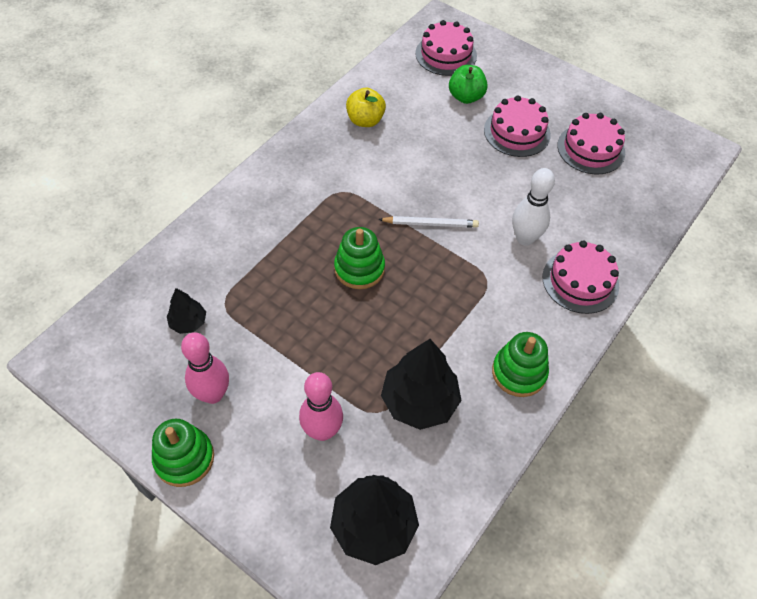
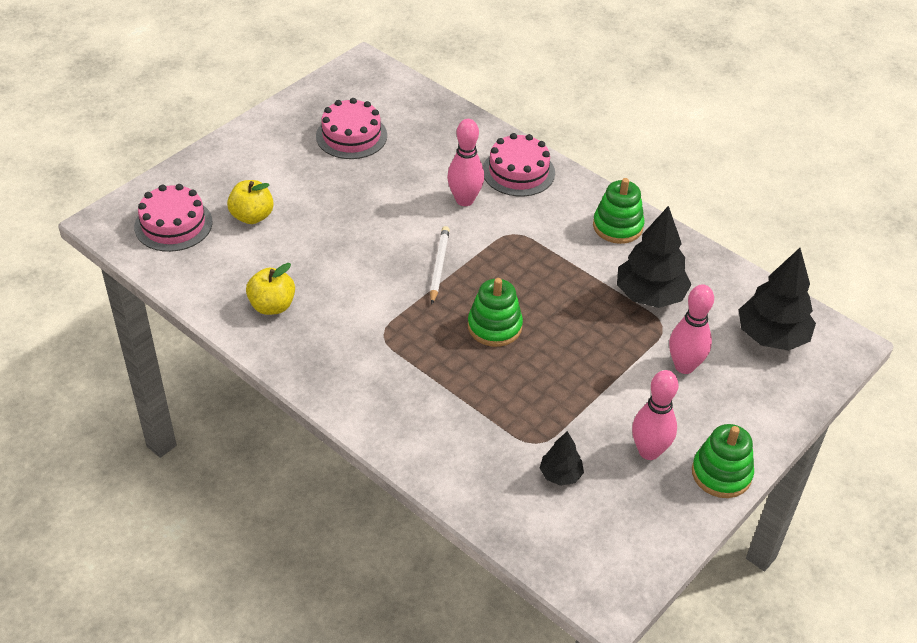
camera: 85 degrees left, 10 degrees down
(466, 97) = (252, 216): green apple -> yellow apple
(517, 132) = (317, 184): pink cake -> none
(525, 238) = (464, 200): white bowling pin -> pink bowling pin

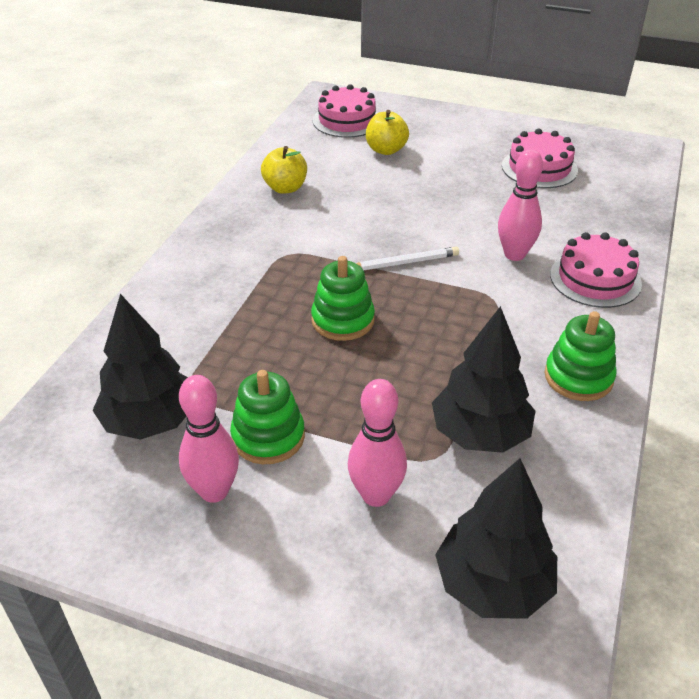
camera: 70 degrees right, 5 degrees down
(560, 475) = (150, 421): black tree -> black tree, size x1.91
(721, 474) = (204, 575): green stacking toy -> green stacking toy (268, 437)

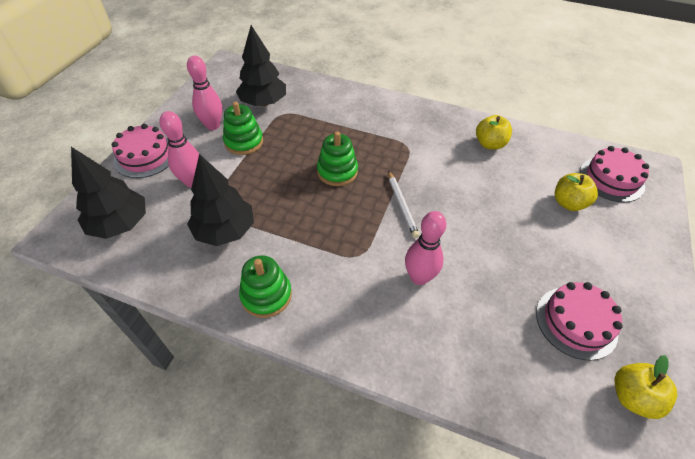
camera: 90 degrees right, 10 degrees up
(595, 279) = (387, 334): pink cake -> pink cake (145, 156)
(602, 154) = (632, 397): none -> yellow apple

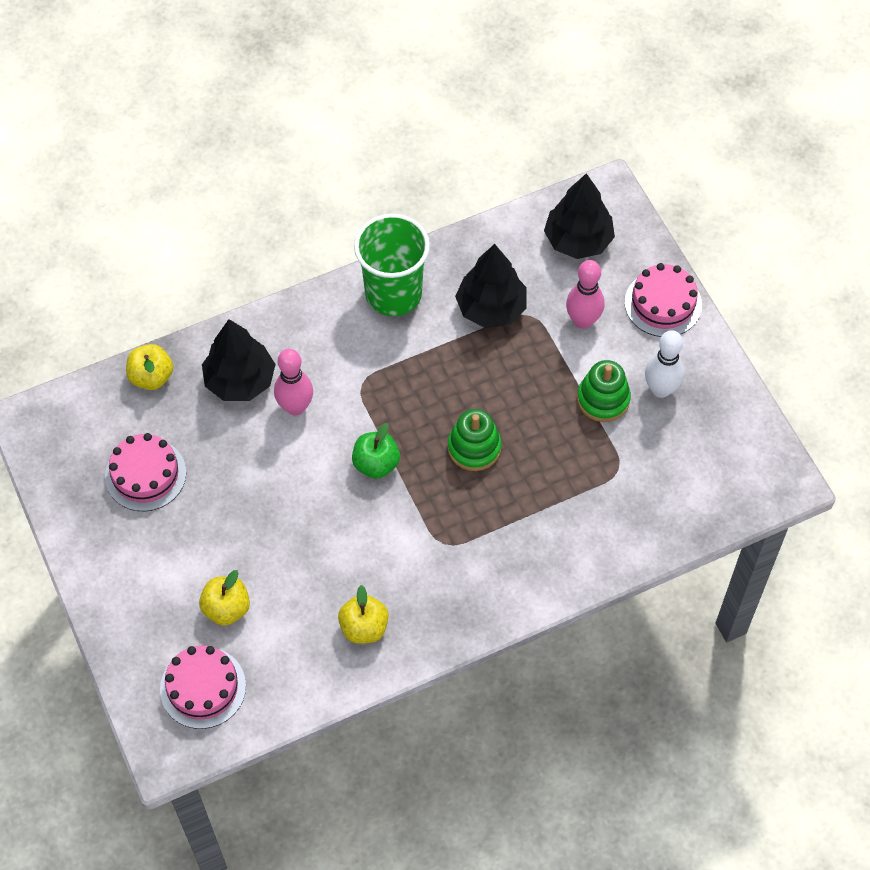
camera: 135 degrees right, 10 degrees up
(213, 125) = (660, 389): pink bowling pin -> white bowling pin
(263, 103) = (658, 464): black tree -> black tree (240, 380)
(266, 295) = (393, 294): green stacking toy -> green cup
(402, 205) = (376, 464): white pencil -> green apple
(632, 397) = (74, 446): yellow apple -> yellow apple (151, 377)

